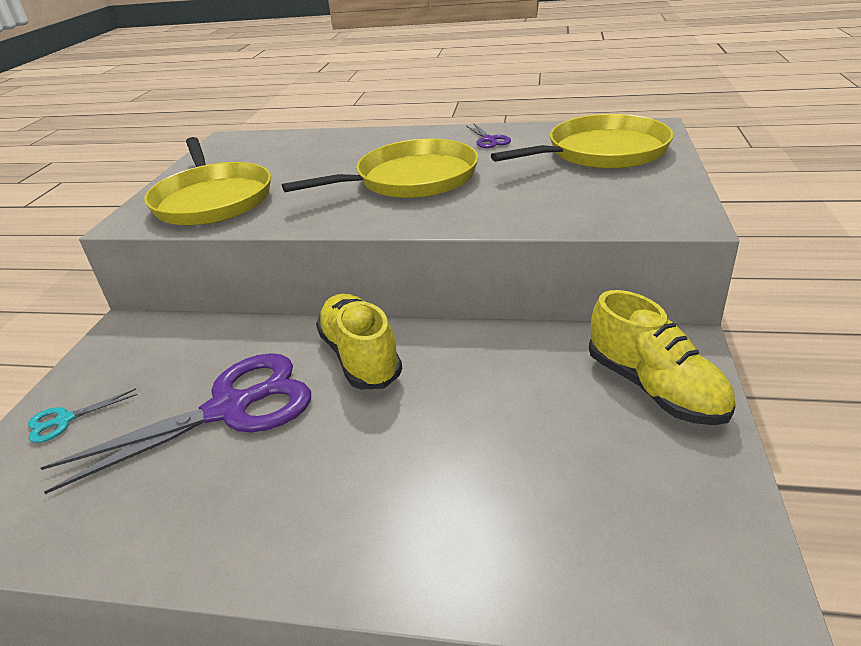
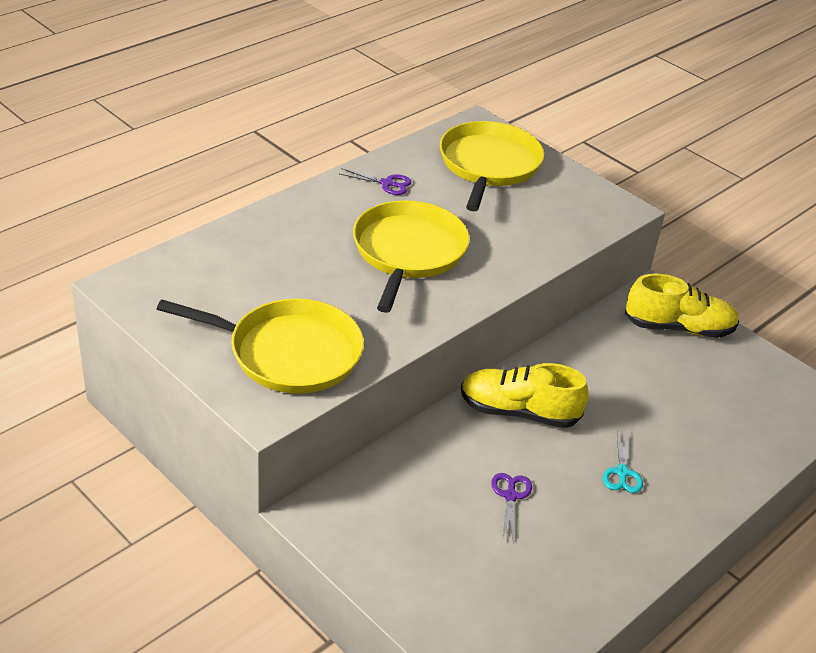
camera: 60 degrees left, 5 degrees up
(64, 420) = (426, 586): turquoise scissors -> turquoise scissors (622, 473)
(229, 409) = (510, 496): purple scissors -> purple scissors, size x0.42

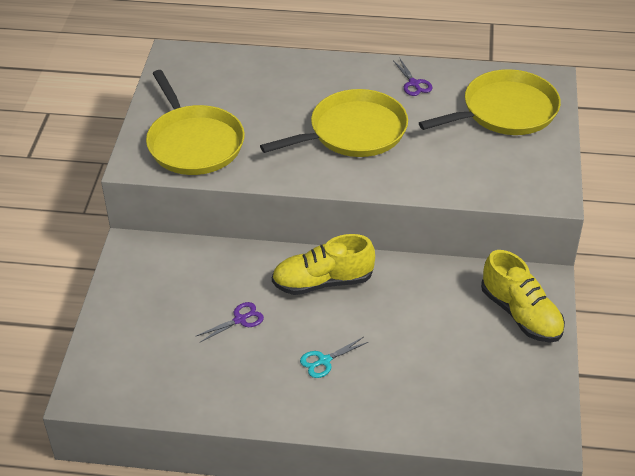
camera: 55 degrees right, 5 degrees up
(518, 412) = (322, 282): yellow shoe -> yellow shoe turned 75 degrees counterclockwise

